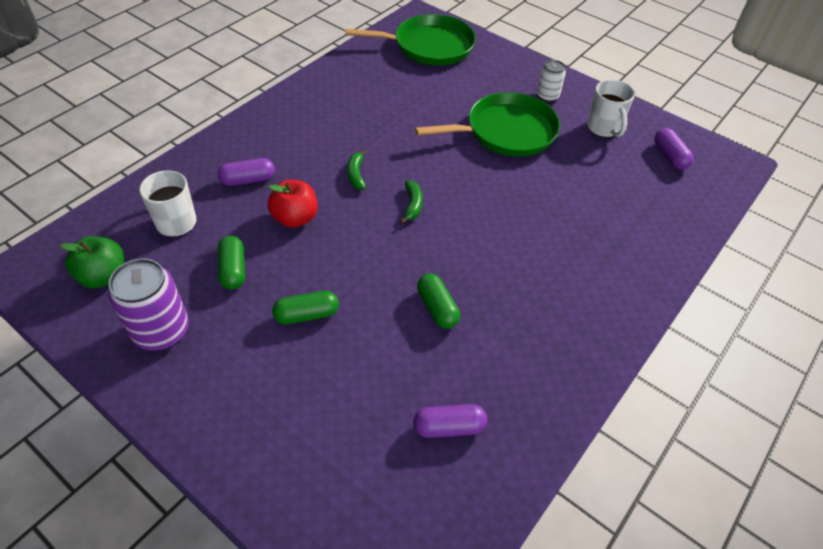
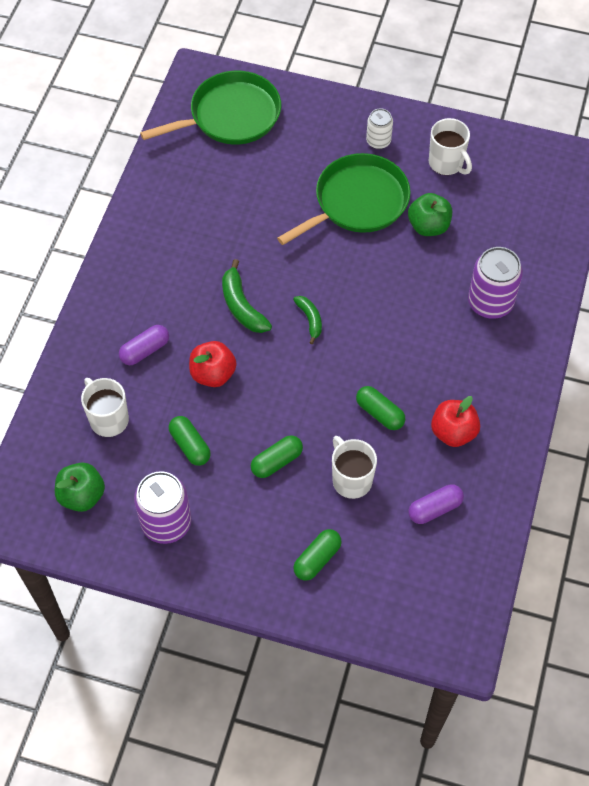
camera: 20 degrees left, 10 degrees up
(289, 430) = (317, 559): none -> green capsule
(356, 174) = (242, 306): green banana -> green banana, size x1.59
(372, 361) = (351, 479): none -> white mug
(507, 354) = (453, 432): none -> red apple
(565, 168) = (428, 226): none -> green apple
(600, 248) = (490, 303): none -> purple can
(669, 156) = (517, 176): purple capsule -> none

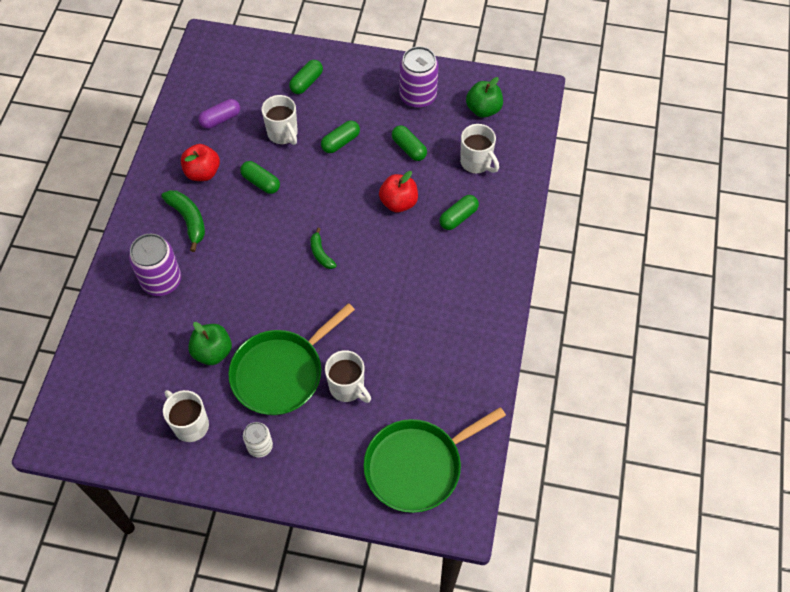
camera: 175 degrees right, 0 degrees up
(145, 350) = (458, 217): purple capsule -> green capsule
(242, 306) = (381, 261): green banana -> green banana (188, 220)
(290, 184) = (347, 387): none -> white mug

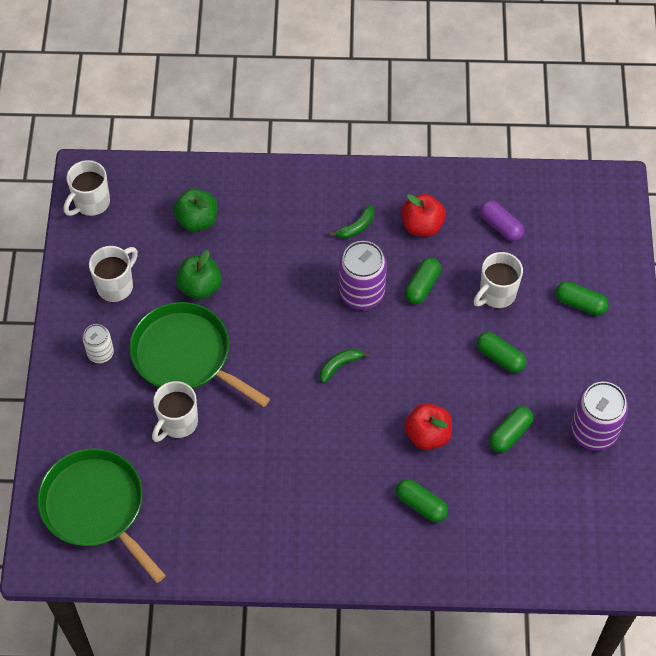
camera: 80 degrees right, 0 degrees up
(161, 281) = (275, 221): purple can -> purple can (361, 293)
(188, 220) = (356, 227): green banana -> green banana, size x0.63
(476, 162) = (508, 515): white mug -> white mug (91, 203)
(483, 109) = (594, 512): green apple -> green apple (197, 220)

